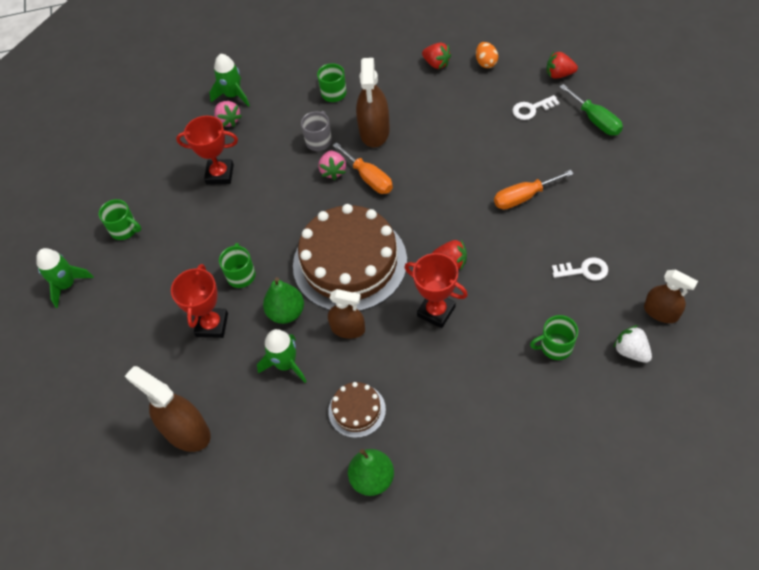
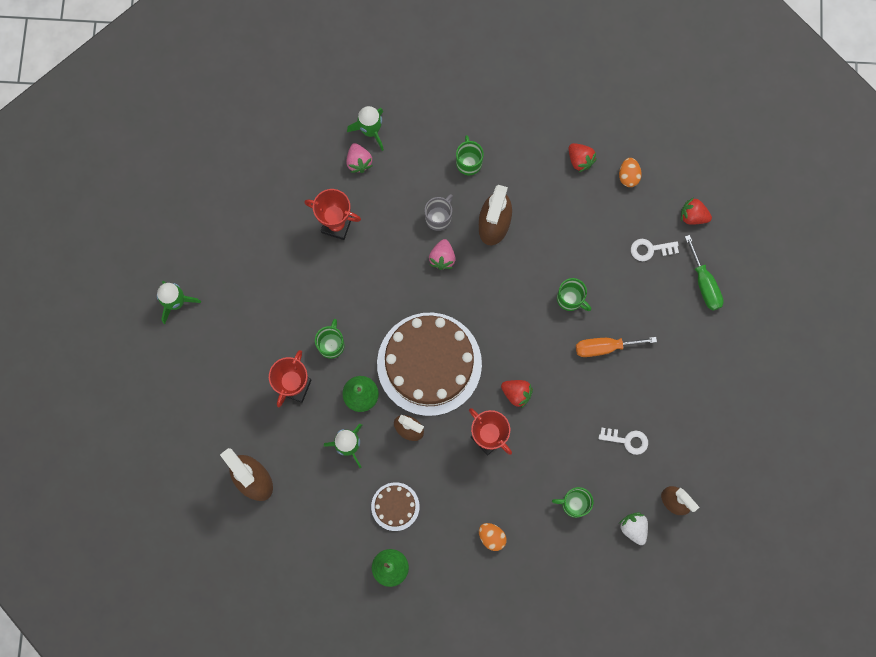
camera: 10 degrees right, 20 degrees up
(124, 229) = (237, 259): green mug -> green mug (570, 299)
(369, 178) = (473, 278): orange screwdriver -> none
(477, 409) = (491, 537): none -> orange egg

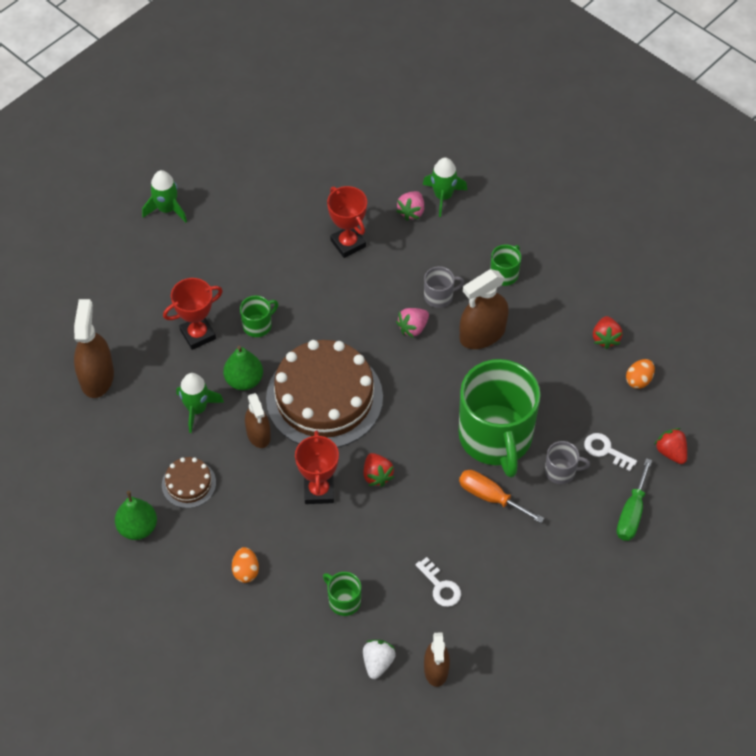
camera: 40 degrees right, 20 degrees down
(570, 299) = (496, 437): green mug -> green mug, size x2.44
(634, 289) = (561, 471): none -> grey mug

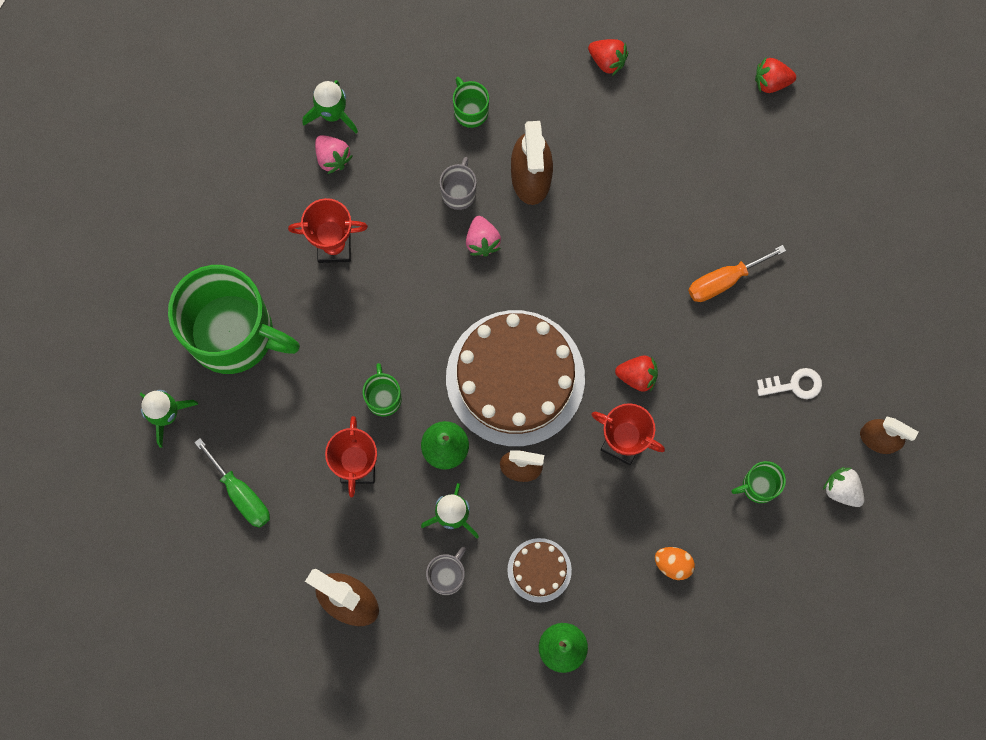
camera: 60 degrees left, 20 degrees up
(496, 437) = (660, 235): green mug -> green mug (233, 334)
(561, 471) = (733, 197): grey mug -> grey mug (447, 575)
(606, 450) = (735, 140): white key -> none
(632, 513) = (816, 159): green screwdriver -> green screwdriver (241, 494)
(638, 380) = (674, 60): orange egg -> none

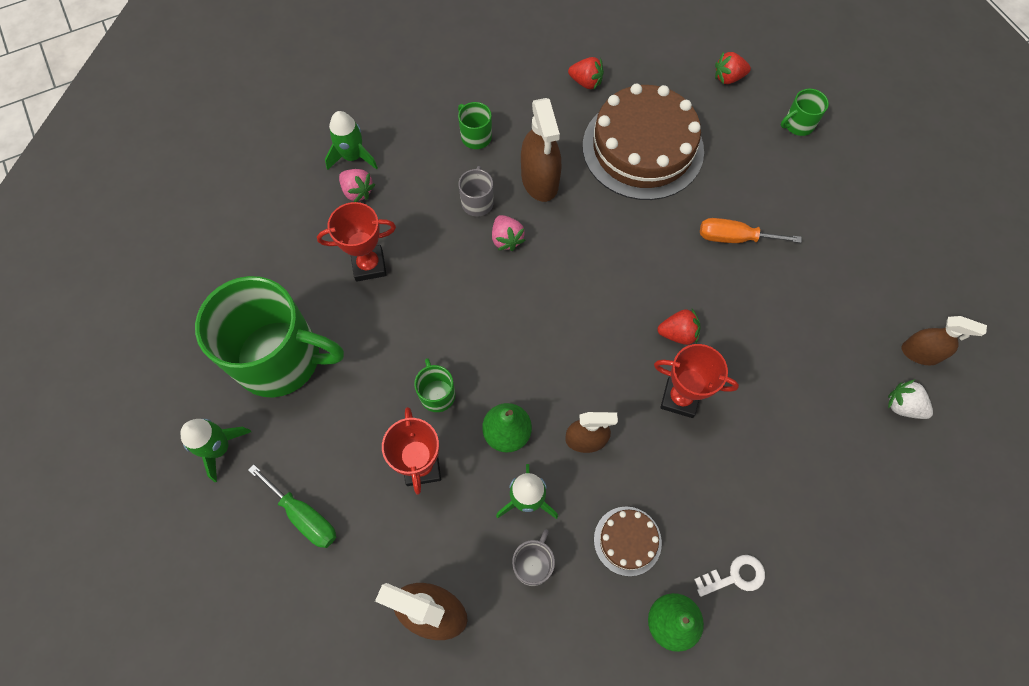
camera: 10 degrees left, 10 degrees down
(515, 378) = (562, 354): brown cake -> brown cake (642, 148)
(673, 564) = (761, 509): orange egg -> none
(724, 280) = (734, 238): orange screwdriver -> orange screwdriver turned 45 degrees clockwise
(759, 486) = (822, 416): green mug -> green mug (798, 124)
(794, 385) = (826, 317): white key -> white key (735, 576)

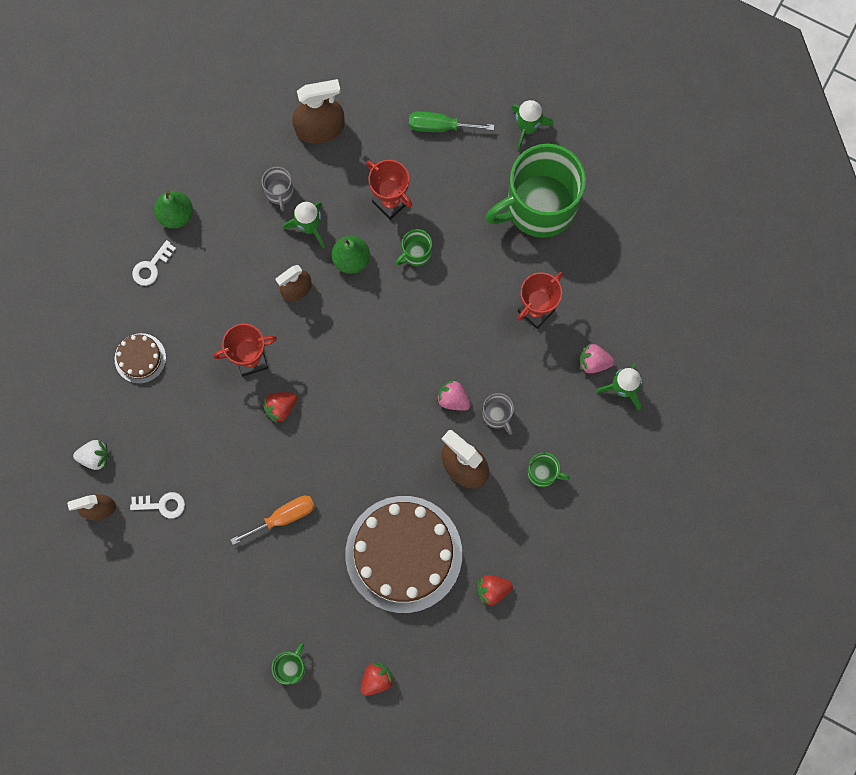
camera: 145 degrees right, 10 degrees up
(437, 394) = (416, 253): green mug -> green mug turned 105 degrees clockwise
(627, 540) = (230, 244): brown cake -> brown cake (140, 358)
(851, 318) = (162, 505): none -> white key

